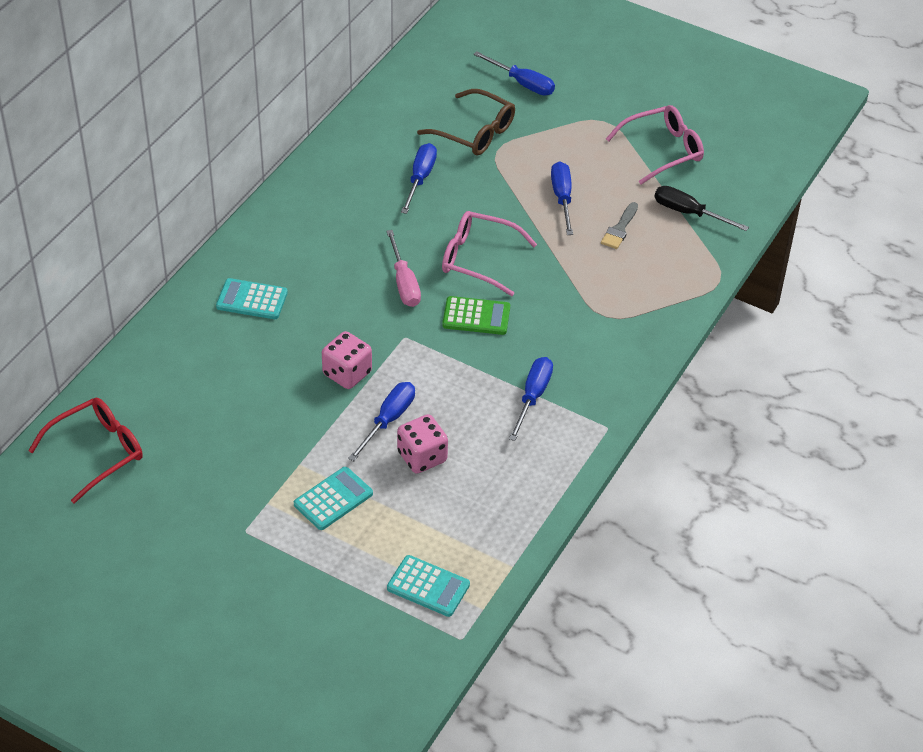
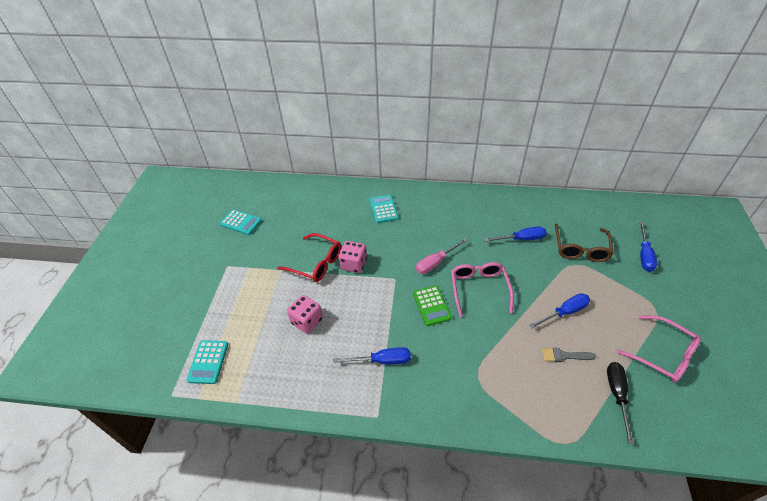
camera: 70 degrees right, 0 degrees up
(96, 452) = (259, 197): red glasses -> red glasses (315, 263)
(333, 499) = (260, 293): turquoise calculator -> turquoise calculator (241, 222)
(388, 420) = (328, 295): blue screwdriver -> none

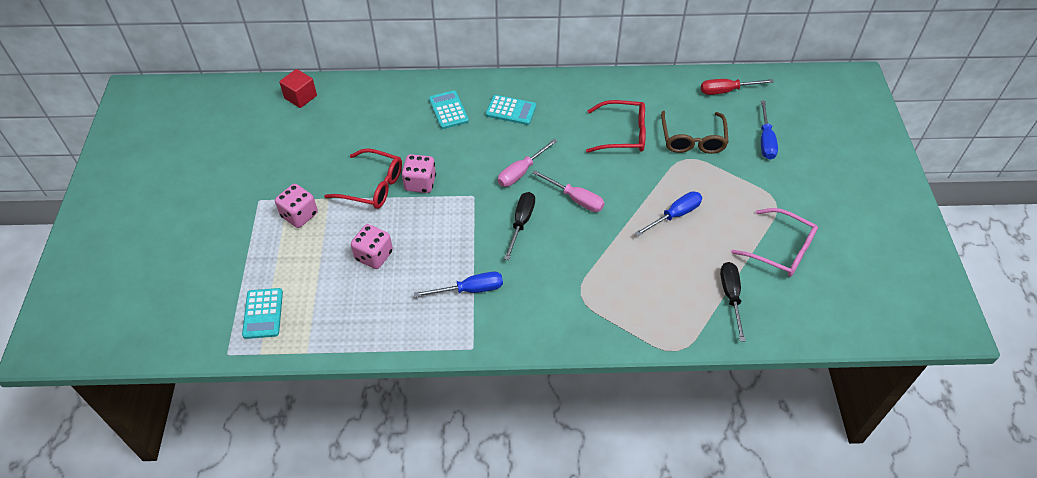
camera: 10 degrees left, 5 degrees up
(241, 222) = (263, 143): turquoise calculator -> turquoise calculator (511, 110)
(255, 281) = (299, 215): none -> pink dice
(275, 191) = (300, 97): none -> red cube
(431, 306) = (521, 223): green calculator -> black screwdriver
(479, 289) = (575, 199): pink glasses -> pink screwdriver
(521, 239) = (622, 134): blue screwdriver -> red glasses
(564, 356) = (675, 262): grey brush -> none
(609, 212) = (726, 91): none -> red screwdriver

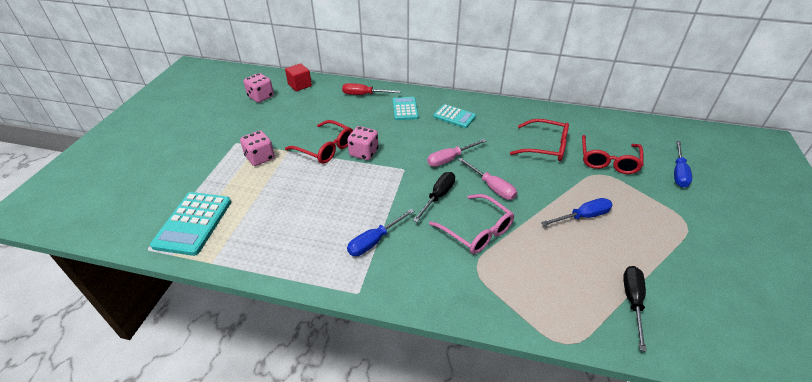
camera: 15 degrees right, 10 degrees down
(263, 313) = (193, 223): turquoise calculator -> turquoise calculator, size x1.56
(374, 256) = (304, 197): pink dice -> pink dice (261, 97)
(470, 290) = (374, 241): blue screwdriver -> blue screwdriver turned 135 degrees clockwise
(692, 139) = (608, 160): brown glasses -> red glasses
(726, 91) = (644, 131): red screwdriver -> red screwdriver (364, 95)
(780, 249) = (690, 267): pink glasses -> pink glasses (476, 230)

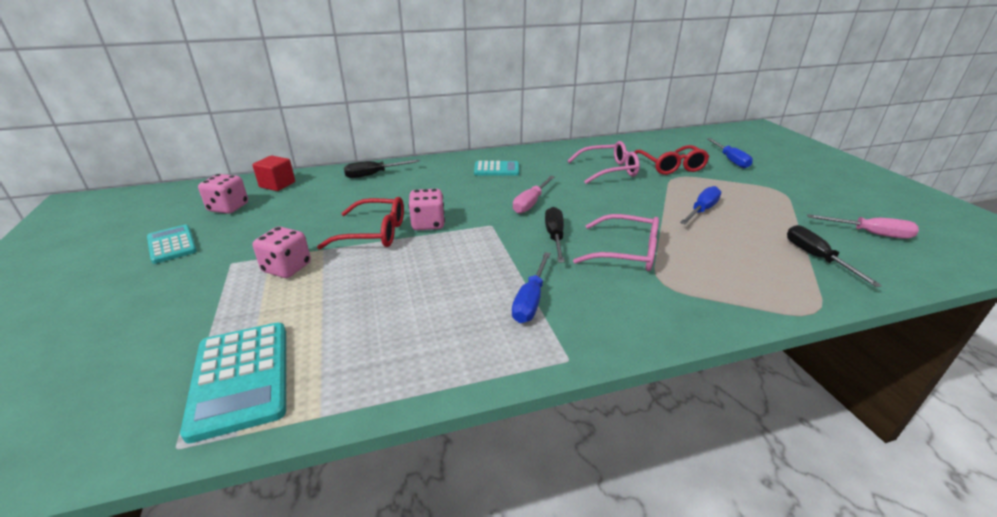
camera: 30 degrees left, 10 degrees down
(364, 95) = (374, 175): red screwdriver -> black screwdriver
(405, 109) = (436, 176): turquoise calculator -> turquoise calculator (172, 244)
(491, 187) = (598, 213): pink screwdriver -> pink screwdriver (870, 233)
(545, 147) = (608, 170): red glasses -> pink glasses

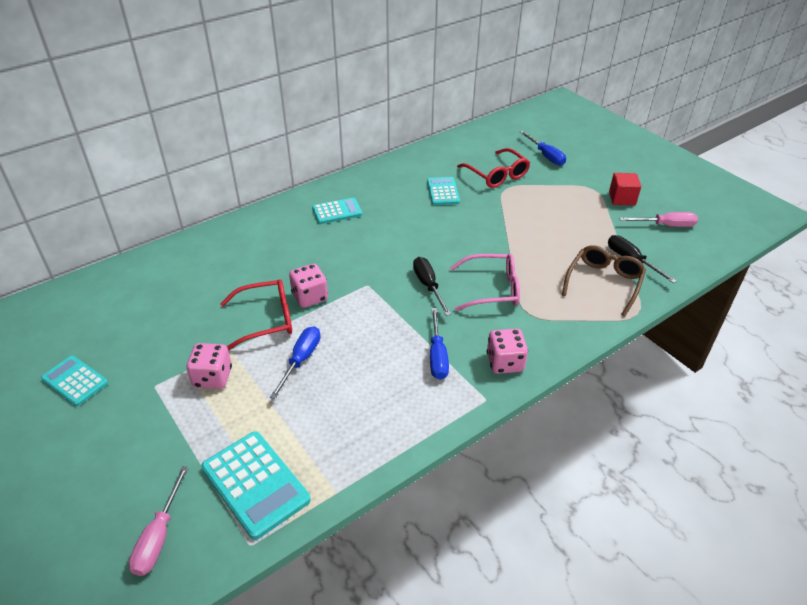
camera: 20 degrees left, 10 degrees up
(228, 207) = (93, 323): pink dice -> pink dice (505, 362)
(277, 184) = (120, 281): red cube -> red cube (622, 198)
(374, 175) = (216, 245): black screwdriver -> none
(531, 203) = (390, 250): pink screwdriver -> pink screwdriver (159, 536)
(608, 170) = (443, 192): pink glasses -> turquoise calculator
(701, 210) = (537, 227): blue screwdriver -> blue screwdriver (301, 360)
(773, 272) = (604, 283): none -> brown glasses

